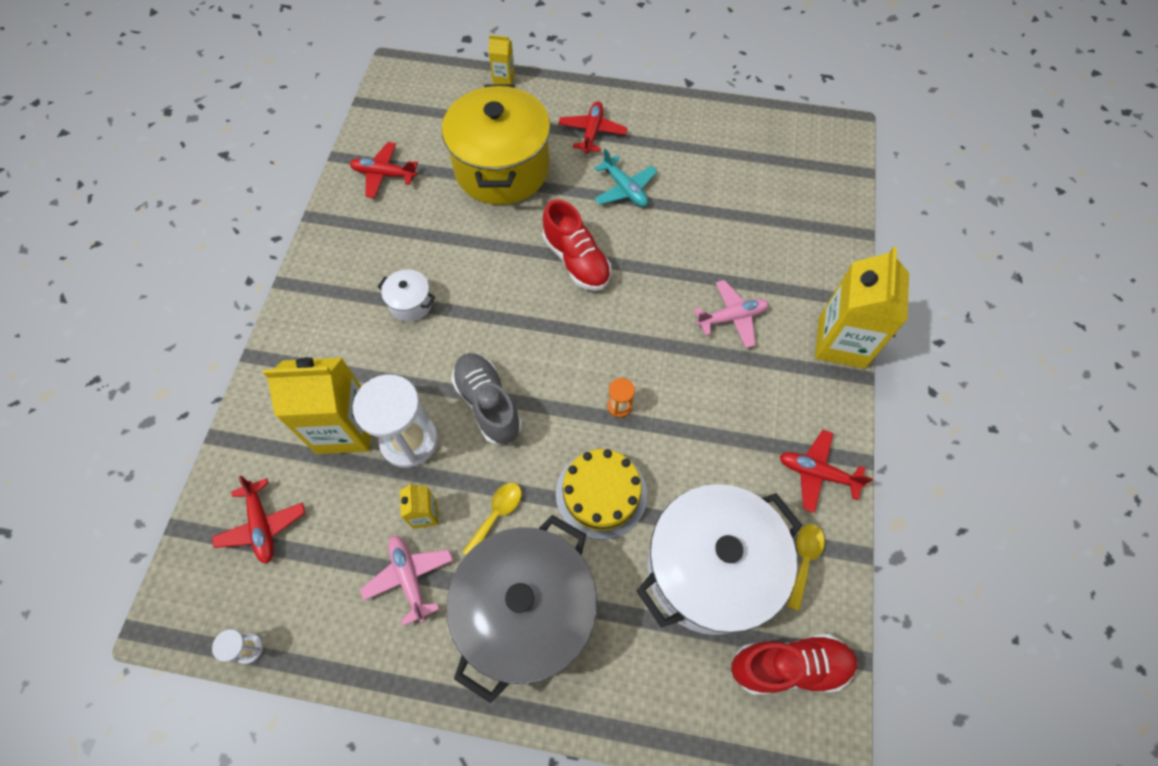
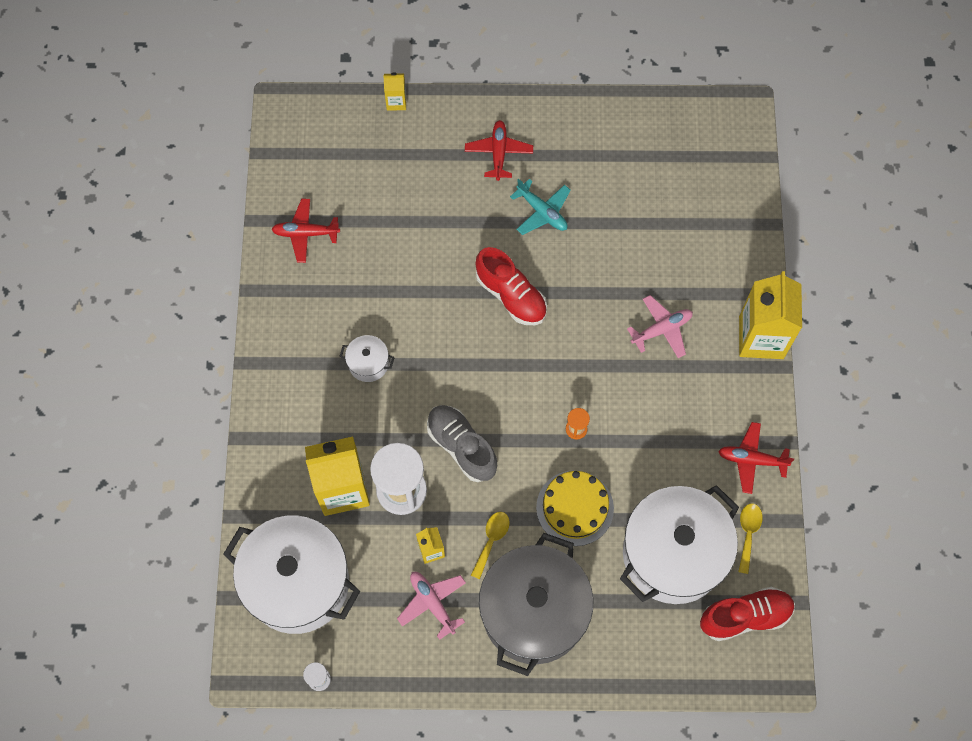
camera: 10 degrees left, 5 degrees up
(262, 525) = (298, 583): red plane -> white pot
(502, 169) = (419, 208): yellow pot -> none

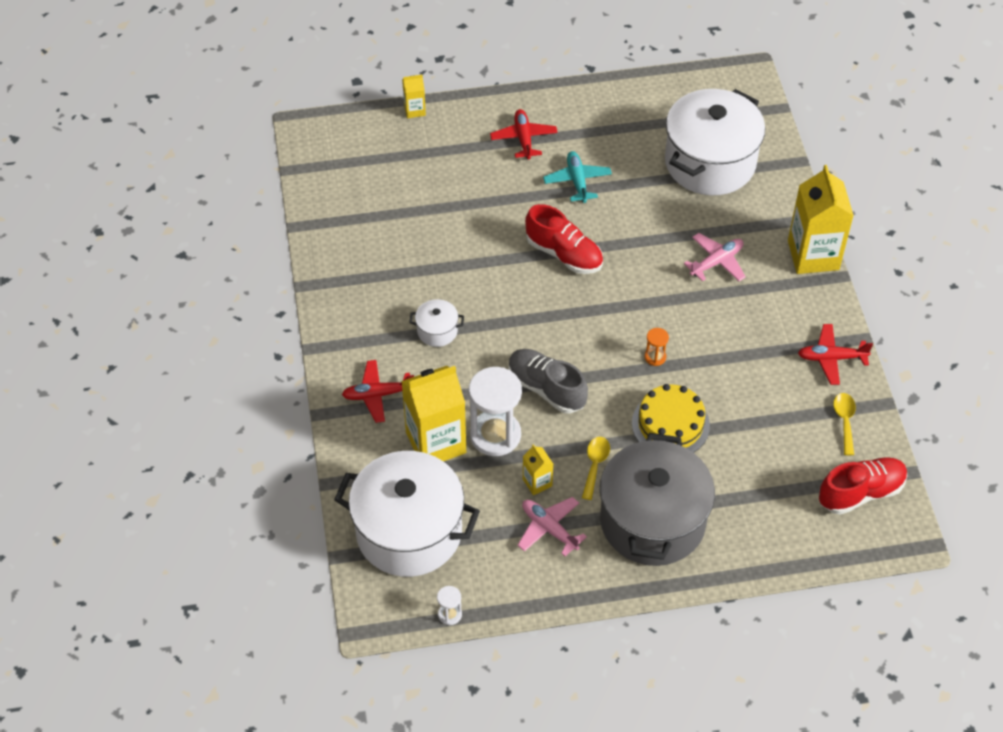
camera: 10 degrees left, 15 degrees down
(305, 233) = (350, 230): red plane -> red plane (377, 395)
(542, 212) = (577, 181): turquoise plane -> turquoise plane turned 135 degrees counterclockwise
(673, 554) = (776, 449): white pot -> white pot (710, 162)

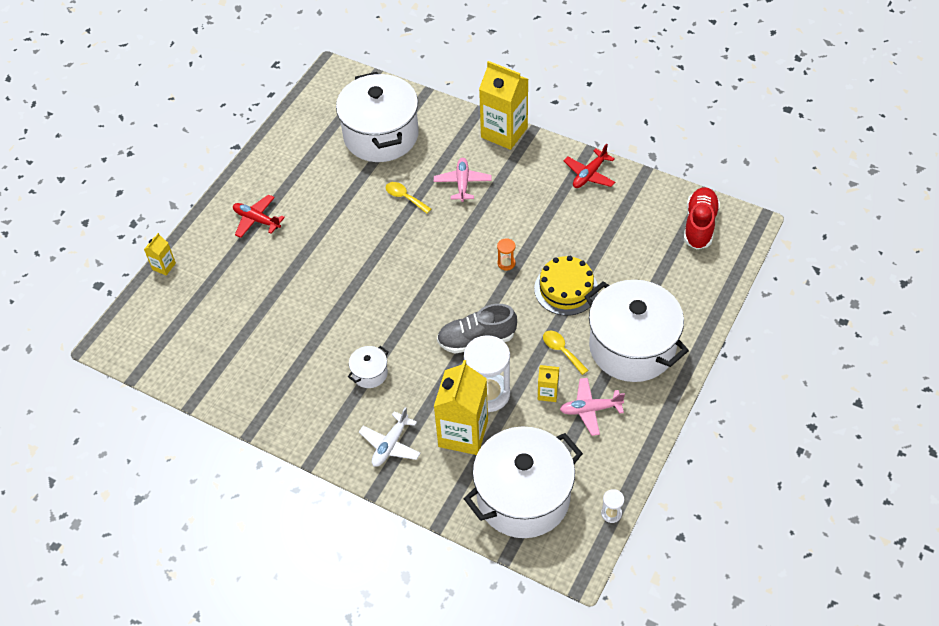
camera: 50 degrees left, 0 degrees up
(377, 395) = (390, 445): red plane -> white plane
(564, 254) = (376, 259): red shoe -> none
(577, 181) = (323, 213): turquoise plane -> none
(652, 521) = (632, 347): grey pot -> white pot
(844, 421) = (641, 199): yellow spoon -> yellow spoon (405, 197)

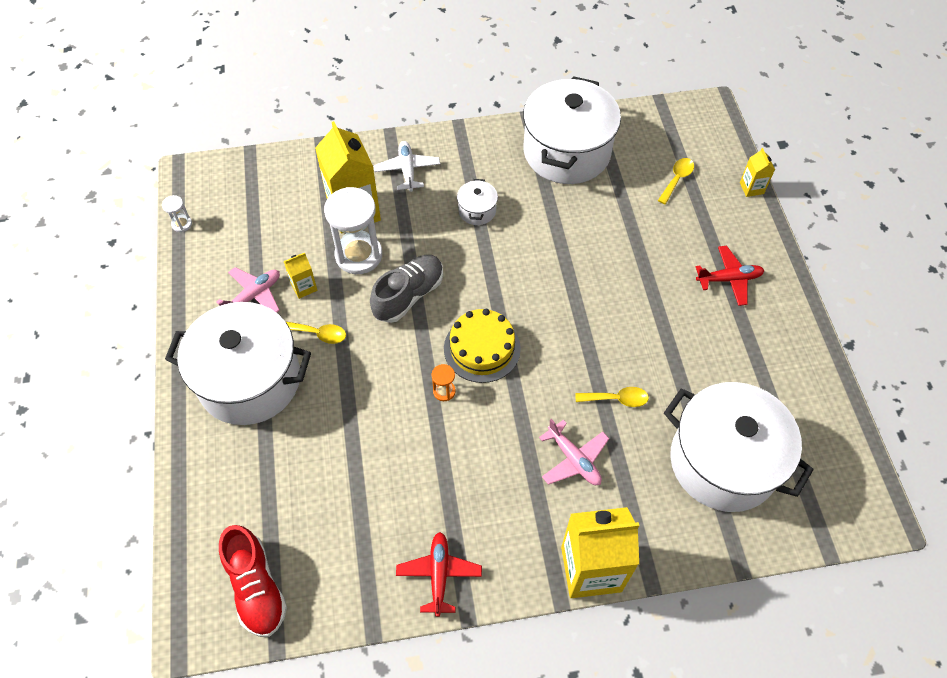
camera: 140 degrees right, 5 degrees up
(204, 305) = (677, 179): none -> yellow spoon
(523, 497) = (266, 195): white pot -> white pot (567, 152)
(566, 289) = (360, 401): yellow cake -> yellow cake (482, 348)

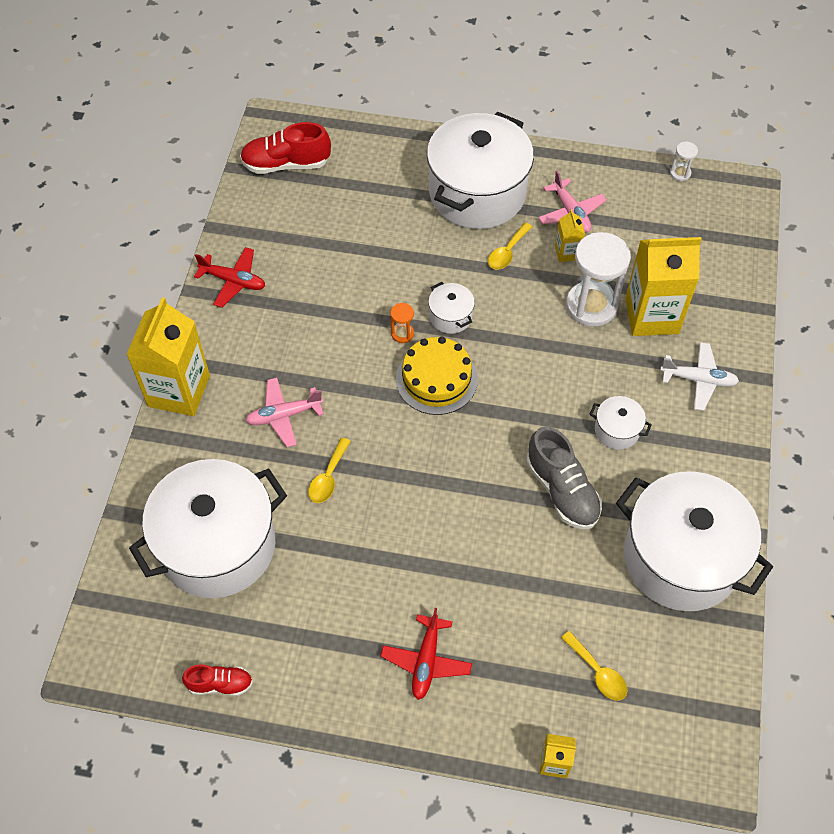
camera: 110 degrees right, 0 degrees up
(408, 295) = (524, 335): grey shoe -> grey shoe (562, 490)
(410, 358) = (450, 316): none -> white pot
(830, 410) = (220, 684): none -> red shoe

